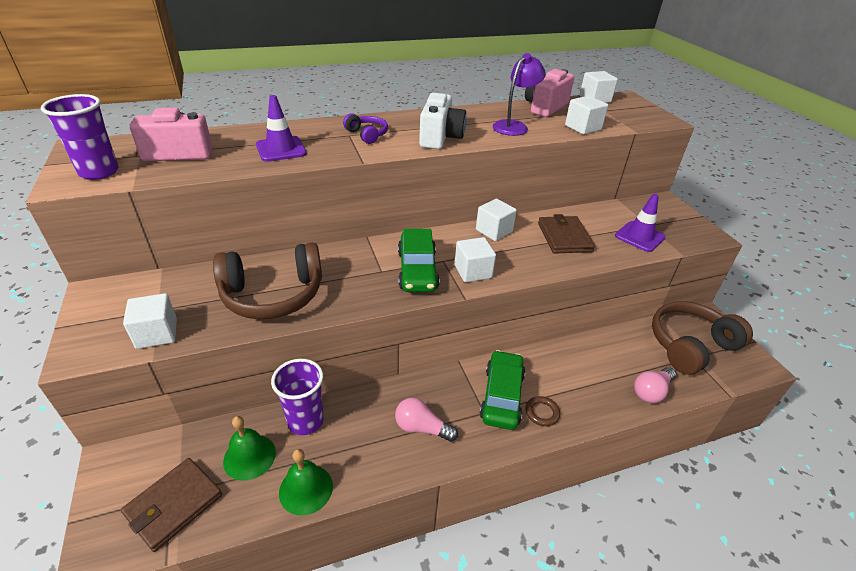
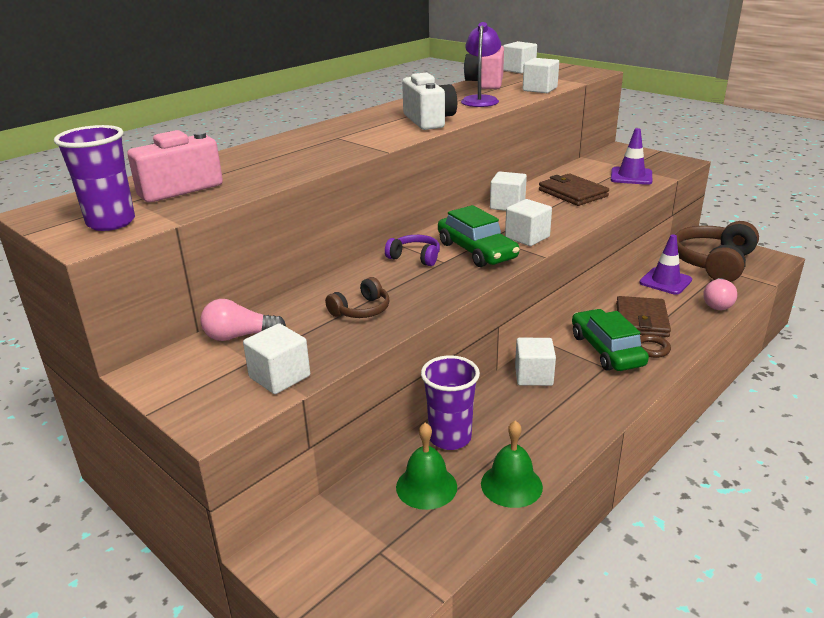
camera: 25 degrees left, 10 degrees down
(174, 505) = (393, 556): brown wallet -> brown wallet (641, 320)
(273, 295) = (361, 310): brown headphones -> brown headphones, size x0.48
(281, 149) = (287, 161): purple traffic cone -> purple traffic cone (665, 281)
(367, 135) = (355, 133): purple headphones -> purple headphones (415, 257)
(419, 393) = (533, 376): none -> white cube
(422, 428) = (564, 399): pink light bulb -> pink light bulb (239, 336)

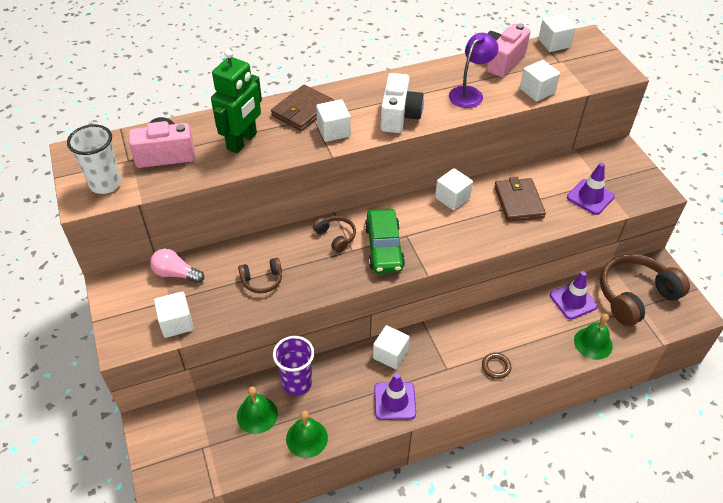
camera: 25 degrees right, 20 degrees up
(111, 222) = (105, 184): purple cup -> white cup
(270, 163) = (242, 141): none -> green robot
(415, 257) = (336, 237): purple headphones -> brown headphones
(527, 237) = (433, 246): white cube -> white cube (333, 131)
(579, 412) = (394, 401): none -> purple traffic cone
(606, 350) = (462, 353): green car -> none
(641, 320) = (515, 334): brown wallet -> brown wallet (302, 110)
(717, 303) = (593, 343): pink light bulb -> green bell

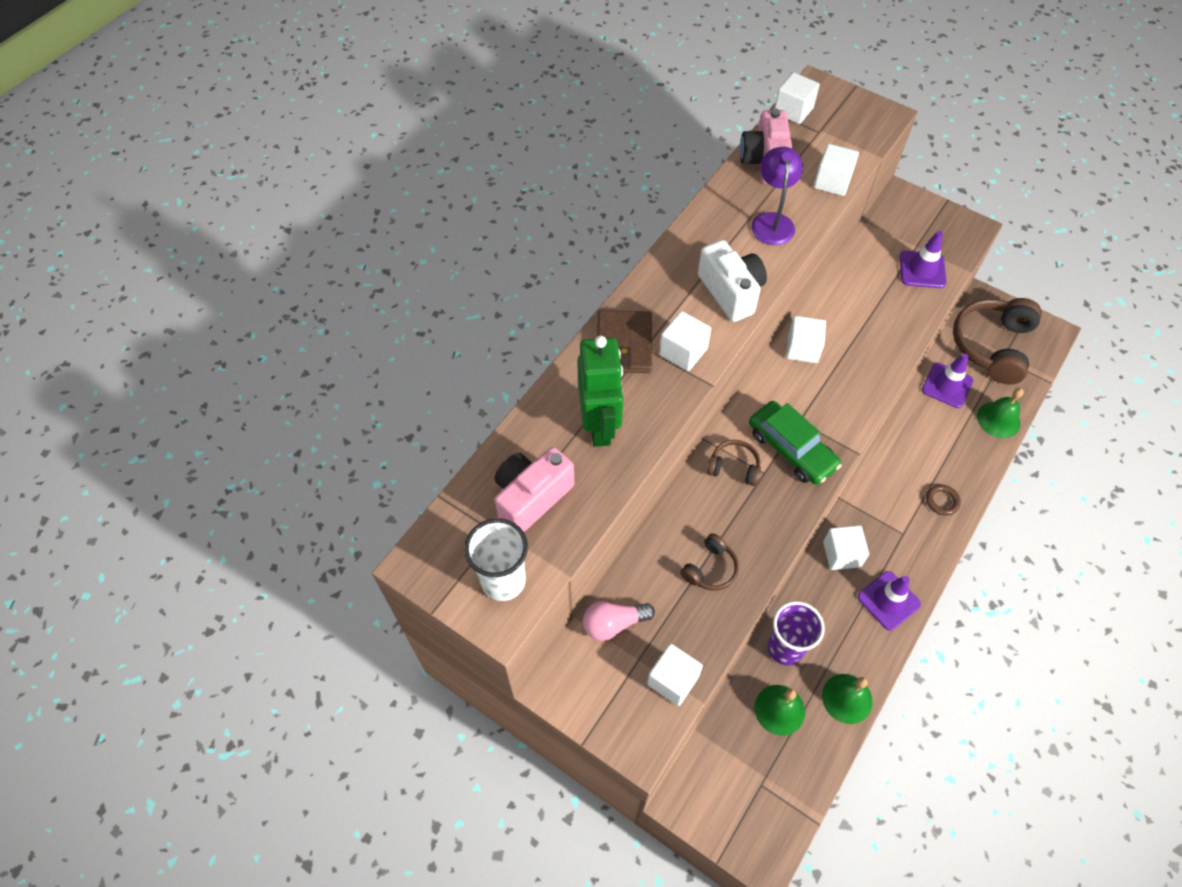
camera: 35 degrees left, 10 degrees up
(518, 202) = (866, 315): brown wallet -> none

